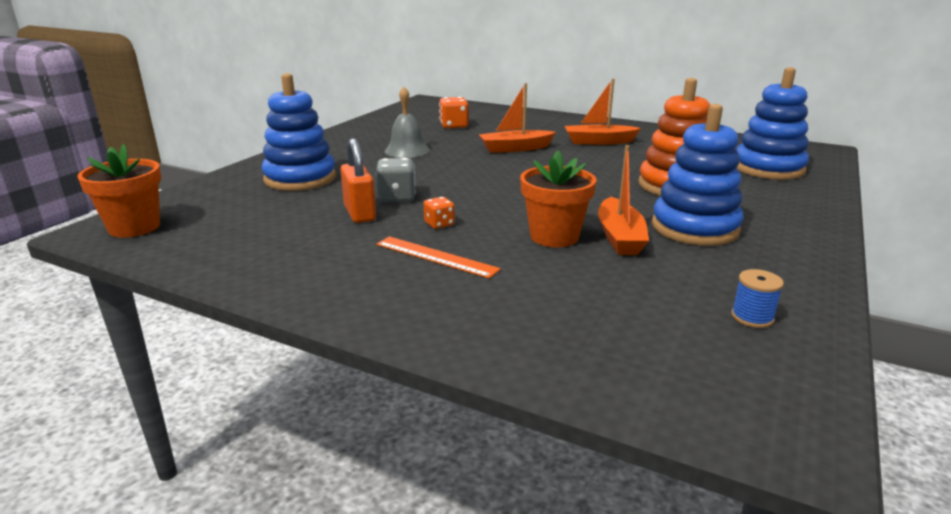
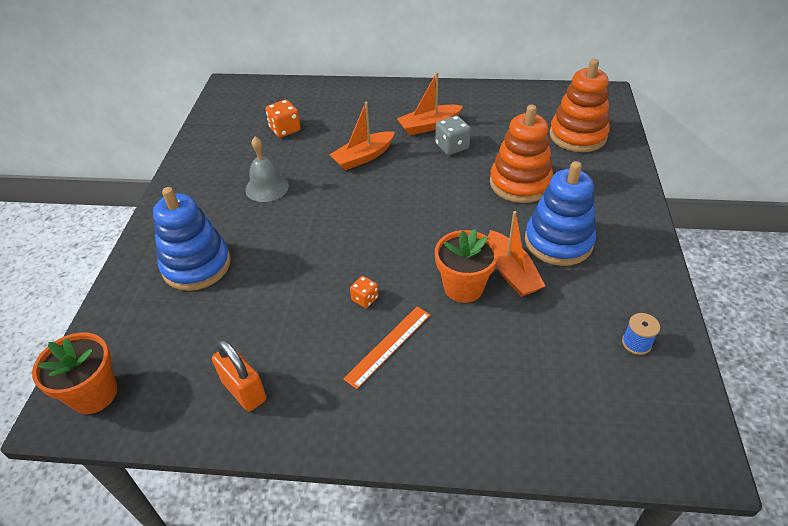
camera: 20 degrees left, 20 degrees up
(360, 213) = (288, 304): orange padlock -> orange padlock (244, 390)
(397, 197) = (305, 269): grey dice -> grey dice (452, 147)
(436, 256) = (388, 346): orange ruler -> orange ruler turned 60 degrees counterclockwise
(768, 168) = (577, 135): blue stacking toy -> orange stacking toy

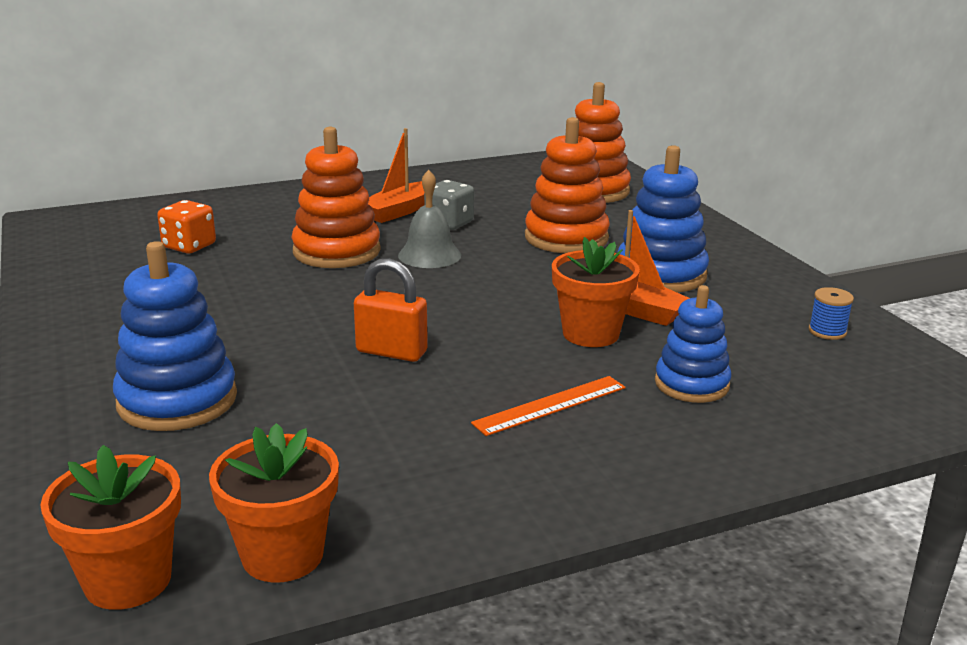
camera: 30 degrees left, 20 degrees down
(169, 408) = (282, 555): none -> orange flower pot
(244, 390) = (388, 501): orange padlock -> orange padlock (391, 352)
(267, 187) = (217, 303): grey bell -> grey bell (429, 255)
(363, 157) = (336, 251): orange boat -> orange stacking toy
(365, 299) = (474, 372): orange dice -> none
(388, 346) = (550, 405): orange ruler -> orange ruler turned 45 degrees clockwise
(493, 360) = (691, 384): none -> blue stacking toy

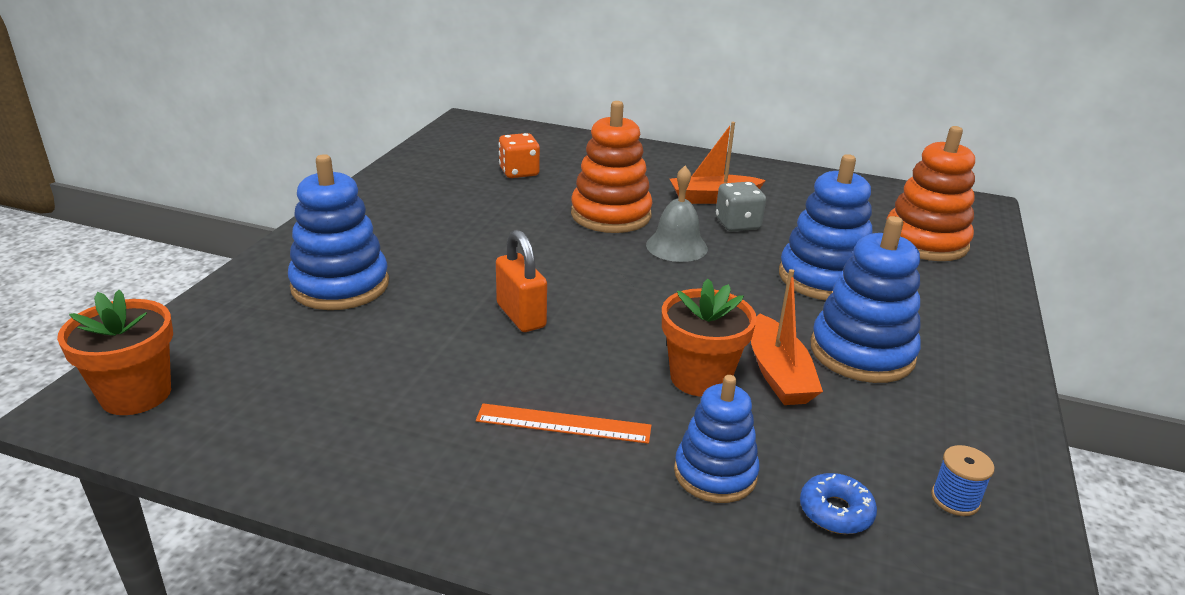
camera: 40 degrees right, 5 degrees up
(282, 555) = (224, 431): orange flower pot -> none
(566, 238) = (823, 278): orange stacking toy -> blue stacking toy
(784, 369) = (835, 511): none -> blue donut

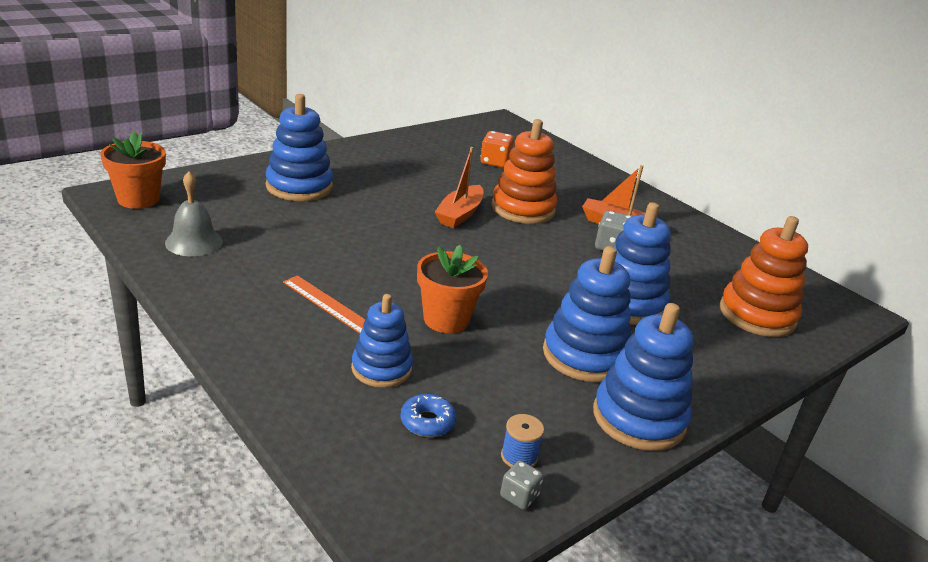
camera: 30 degrees right, 0 degrees up
(521, 316) = (381, 242): orange padlock -> none
(676, 246) = (543, 244): grey bell -> grey bell (194, 242)
(778, 374) = (503, 340): orange boat -> orange boat (460, 214)
(982, 395) = (639, 418): none -> blue stacking toy
(1011, 544) = (519, 496): none -> grey dice

